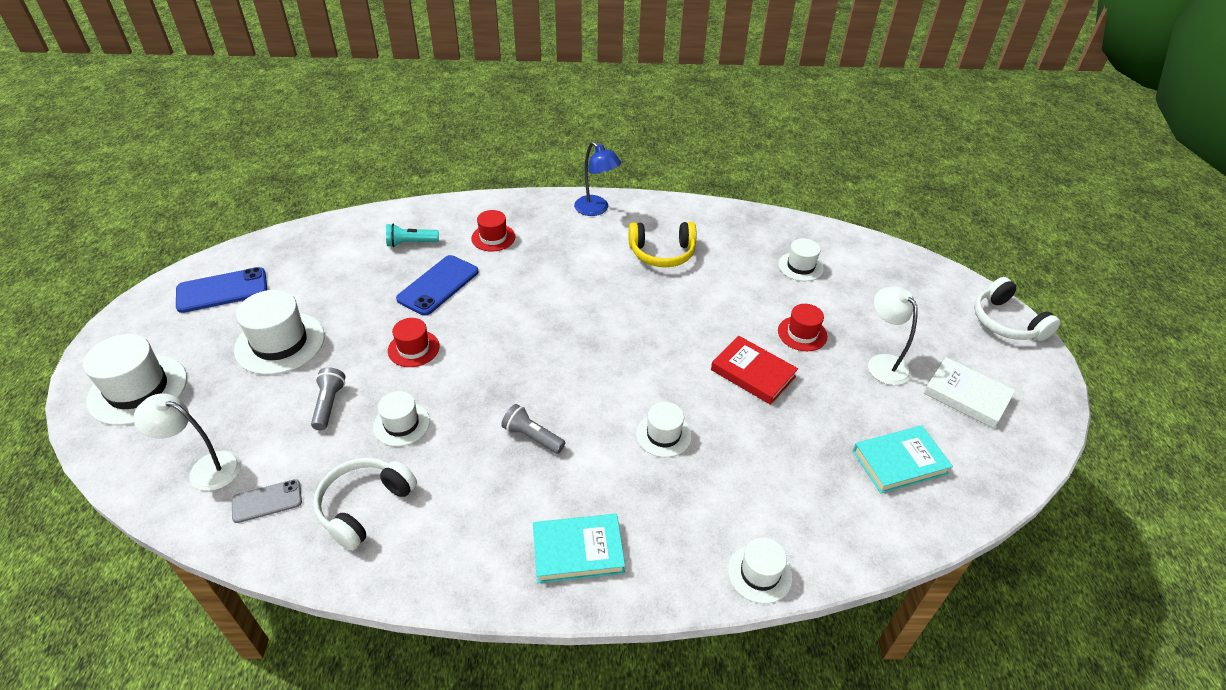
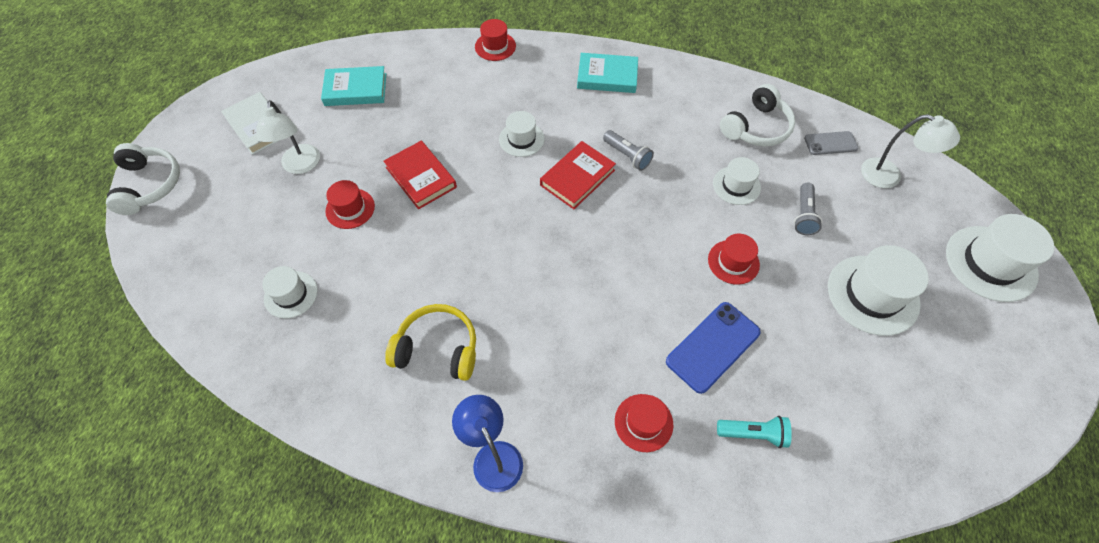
camera: 165 degrees left, 15 degrees up
(222, 290) = (971, 389): blue phone -> none
(585, 401) = (577, 177): none -> red book
(760, 573) = (495, 46): white hat -> red hat

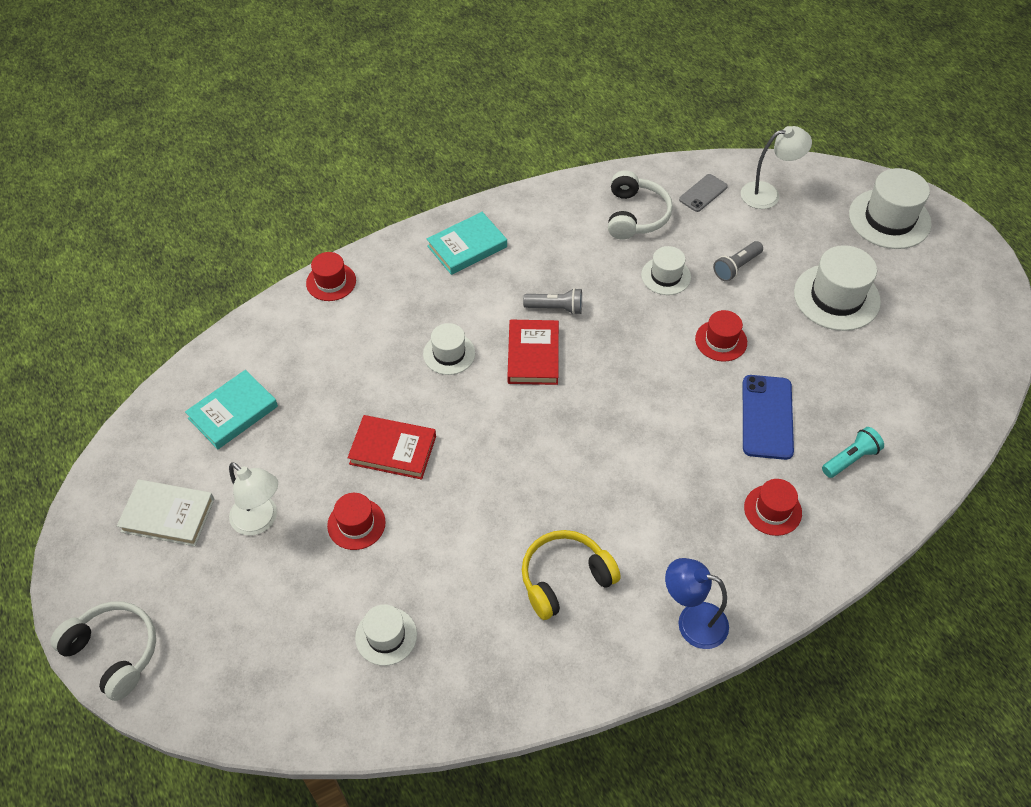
camera: 40 degrees left, 5 degrees down
(803, 215) = (736, 267): grey flashlight -> grey flashlight turned 75 degrees clockwise

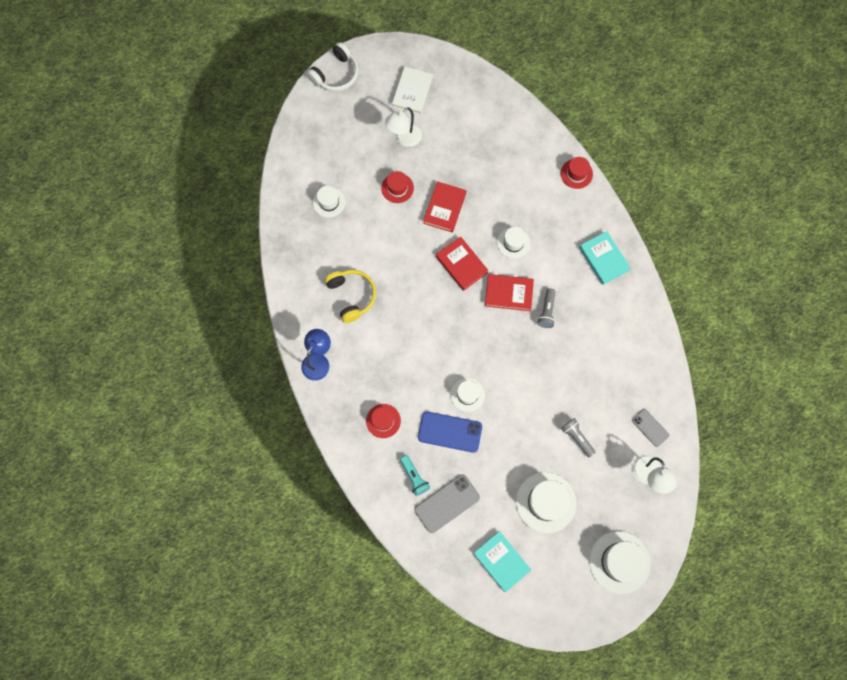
camera: 95 degrees right, 20 degrees up
(233, 412) = (478, 121): turquoise book -> turquoise book (501, 561)
(491, 419) = (461, 264): none -> red book
(635, 215) = (629, 375): white headphones -> none
(666, 276) = (571, 387): white hat -> white hat (467, 394)
(721, 340) = (513, 414): red hat -> none
(876, 413) = (447, 503): none -> grey phone

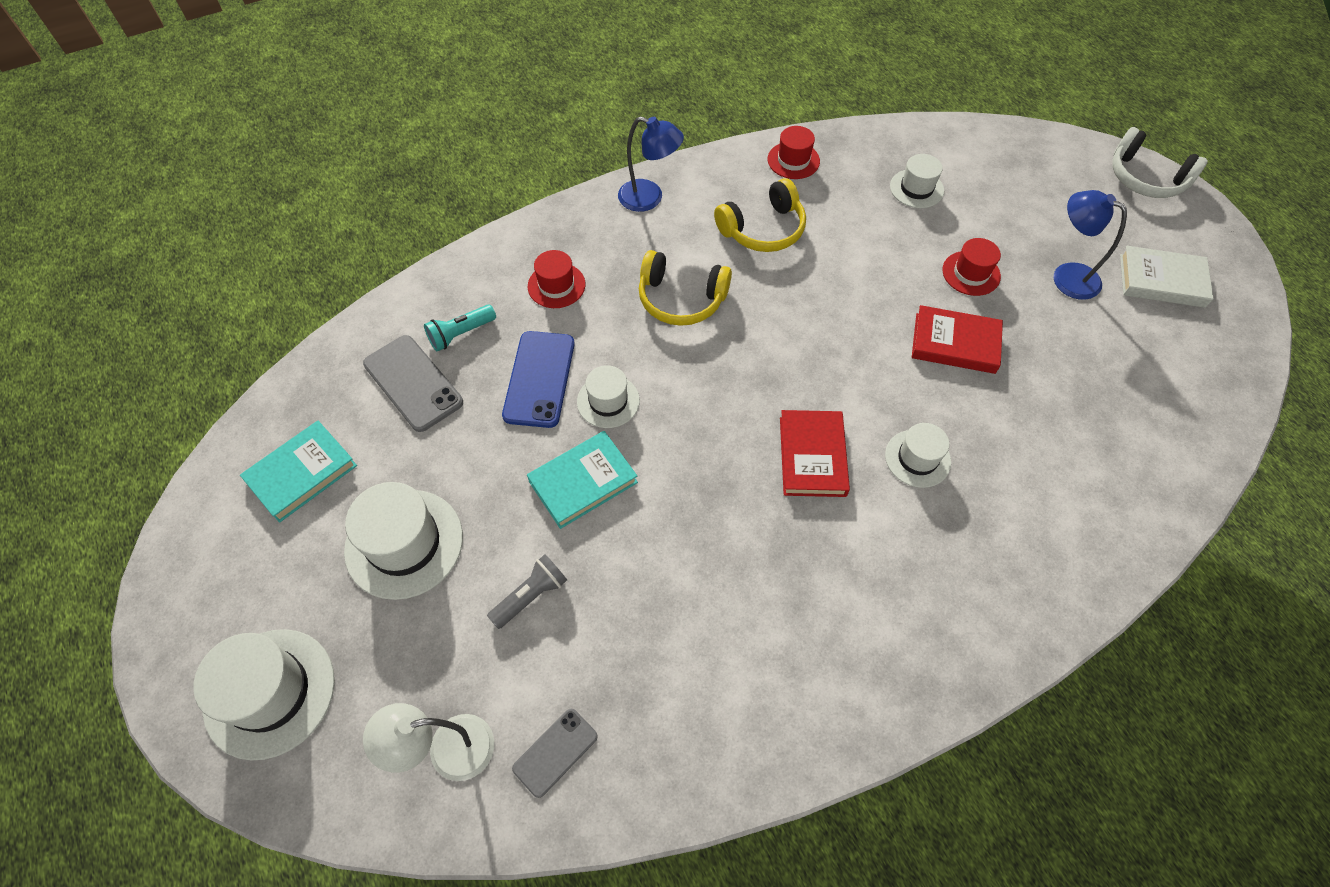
camera: 85 degrees right, 15 degrees down
(400, 349) = (681, 299): none -> yellow headphones
(404, 139) = (1066, 276): white lamp -> blue lamp
(461, 264) = (852, 376): red book -> none
(546, 311) = (788, 526): grey flashlight -> none
(576, 174) = (1106, 569): red hat -> red hat (793, 160)
(603, 259) = (927, 635): turquoise book -> turquoise book (583, 482)

